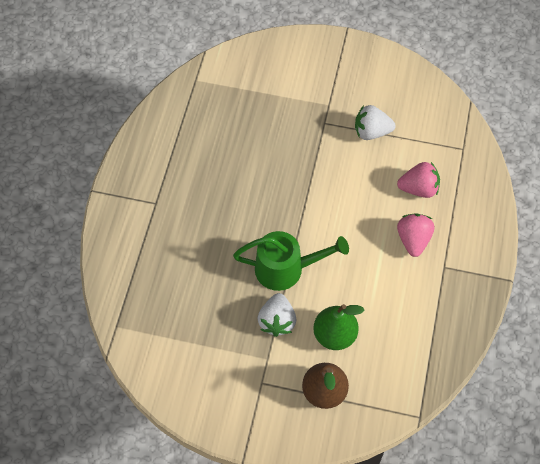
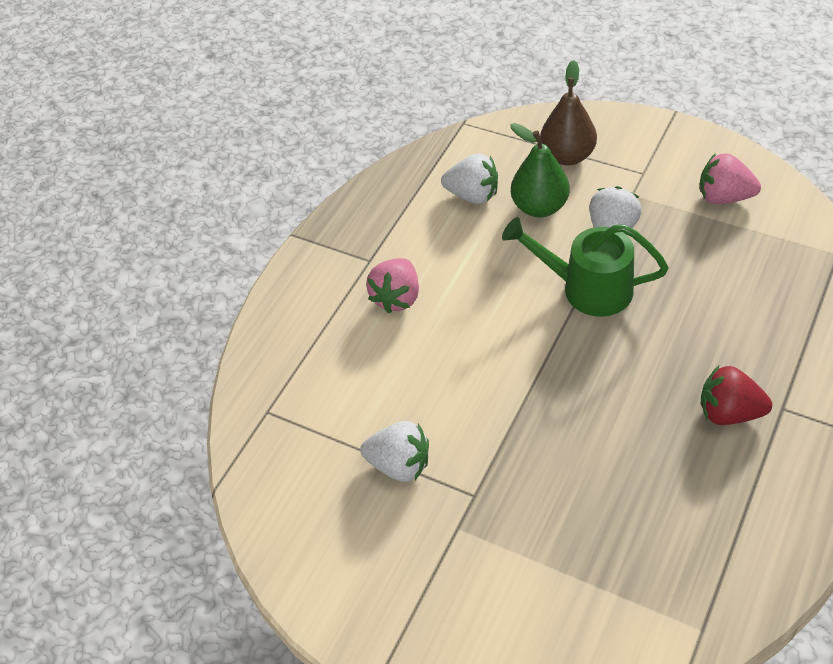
camera: 160 degrees left, 10 degrees down
(187, 195) = (729, 412): none -> red strawberry
(388, 339) = (473, 195): none -> white strawberry
(418, 189) = (360, 363): pink strawberry -> pink strawberry (724, 197)

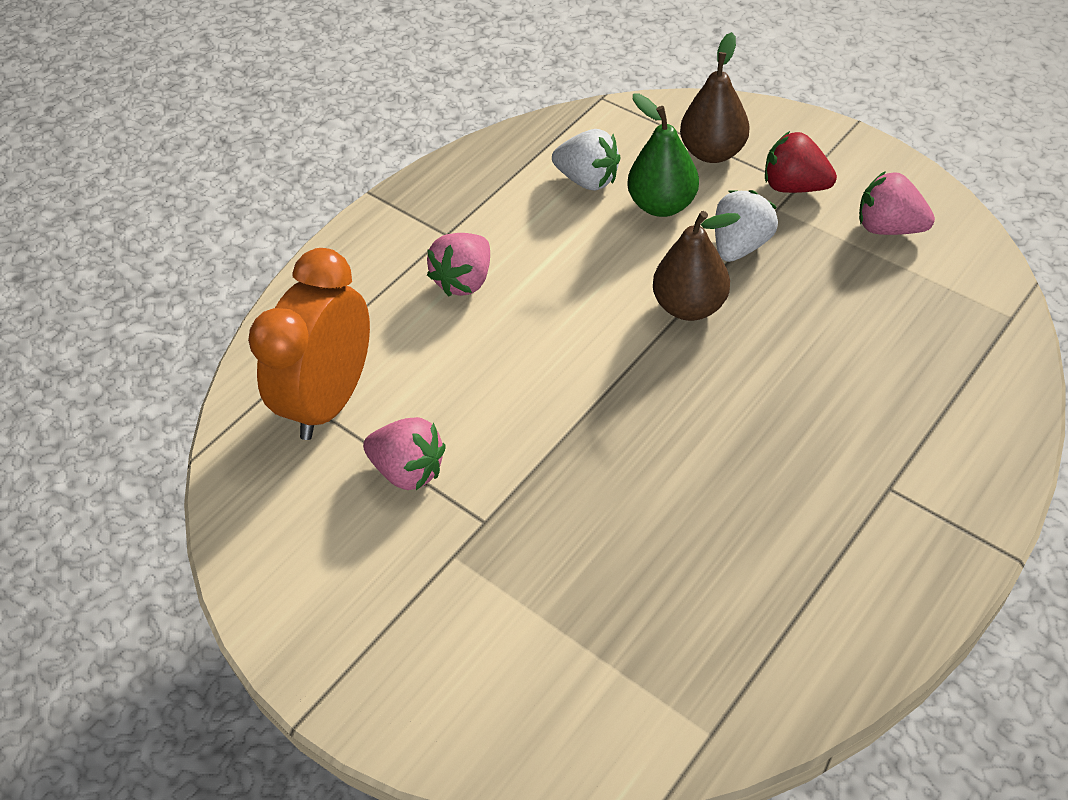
camera: 10 degrees right, 0 degrees up
(316, 418) = (331, 400): none -> orange clock
(399, 464) = (409, 470): white strawberry -> pink strawberry
(586, 288) = (689, 306): green watering can -> brown pear
(729, 412) = (820, 481): red strawberry -> red strawberry (794, 186)

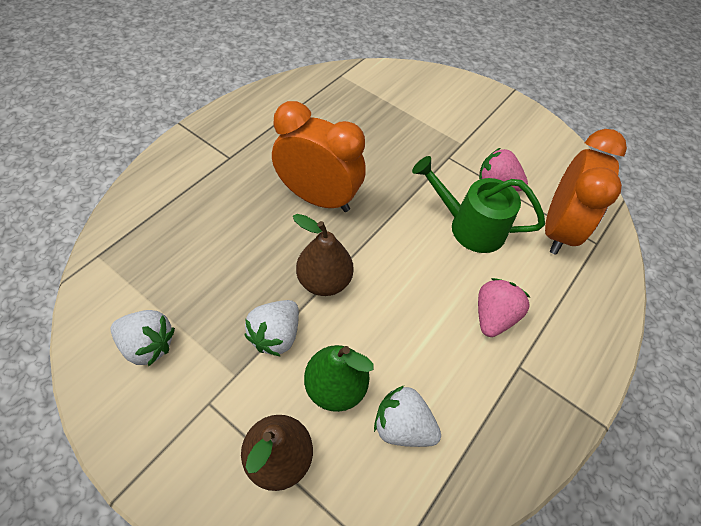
camera: 170 degrees right, 5 degrees up
(473, 394) = (469, 226): none -> green watering can
(716, 423) = (318, 198): none -> orange clock
(794, 186) = (212, 401): red strawberry -> none
(888, 228) = (148, 345): pink strawberry -> white strawberry

